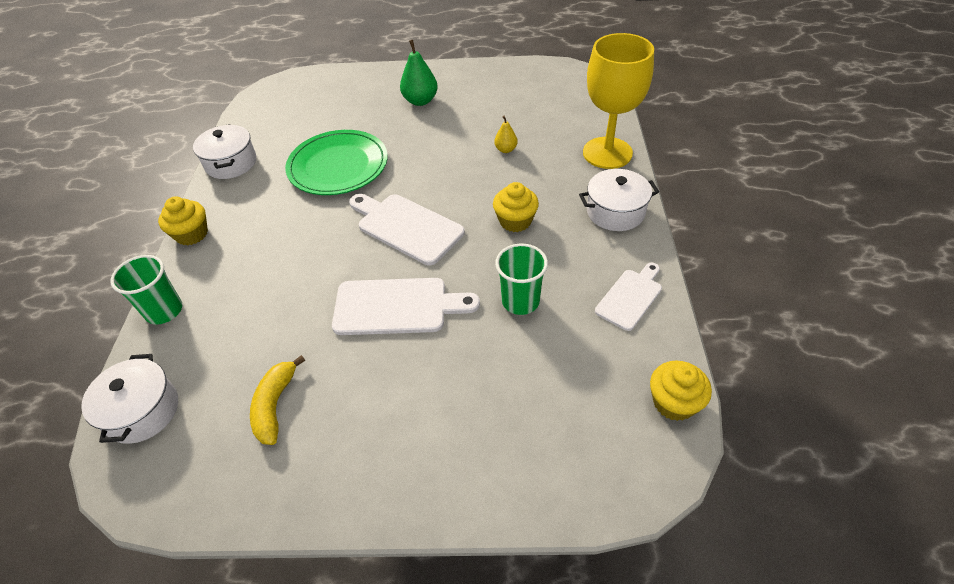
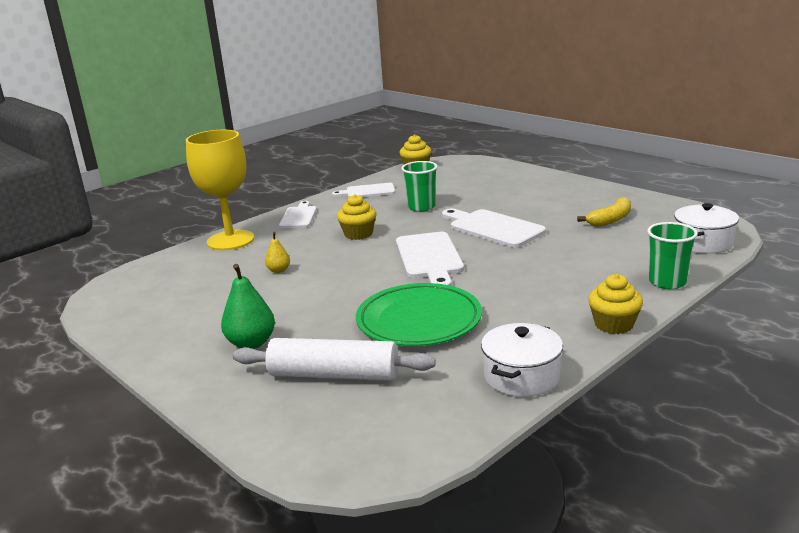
camera: 135 degrees left, 25 degrees down
(343, 111) = (334, 375): none -> white rolling pin
(615, 212) = (299, 216): white pot -> white cutting board

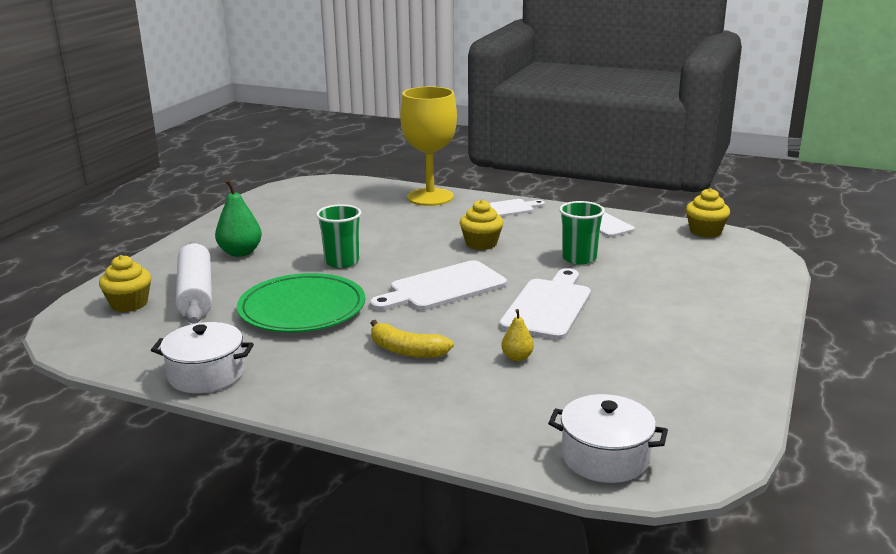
camera: 65 degrees right, 0 degrees up
(278, 270) = (377, 230): yellow pear -> yellow pear (517, 357)
(610, 220) = (636, 378): yellow banana -> yellow banana (407, 351)
(613, 324) = (326, 412): yellow cupcake -> yellow cupcake (129, 304)
(667, 282) = (454, 437): green cup -> green cup (342, 262)

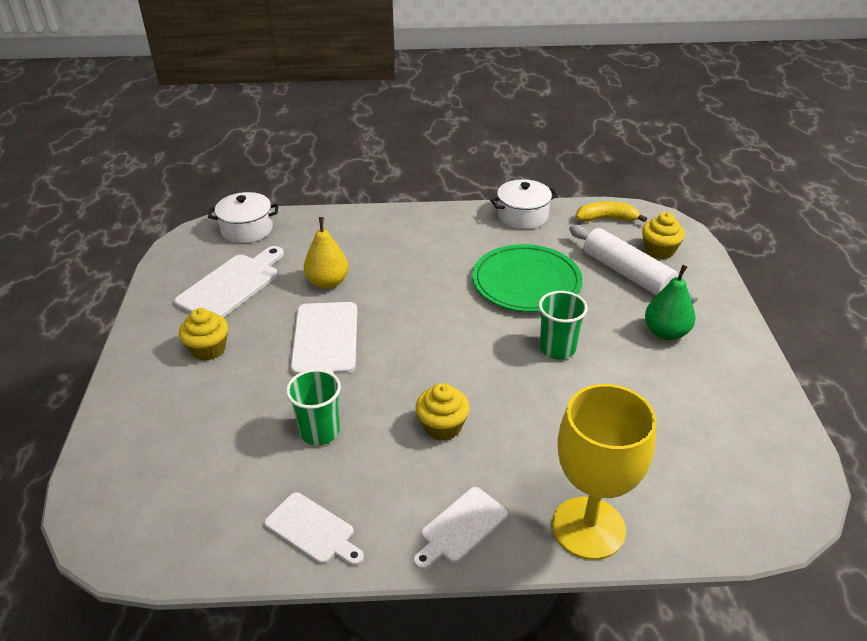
camera: 155 degrees right, 15 degrees up
(407, 351) = (411, 266): yellow banana -> yellow banana (606, 219)
(443, 288) = (432, 340): white cutting board -> white cutting board (232, 285)
(517, 357) = (328, 282): yellow pear -> yellow pear, size x1.76
(705, 231) = (164, 555): yellow cupcake -> yellow cupcake (208, 349)

